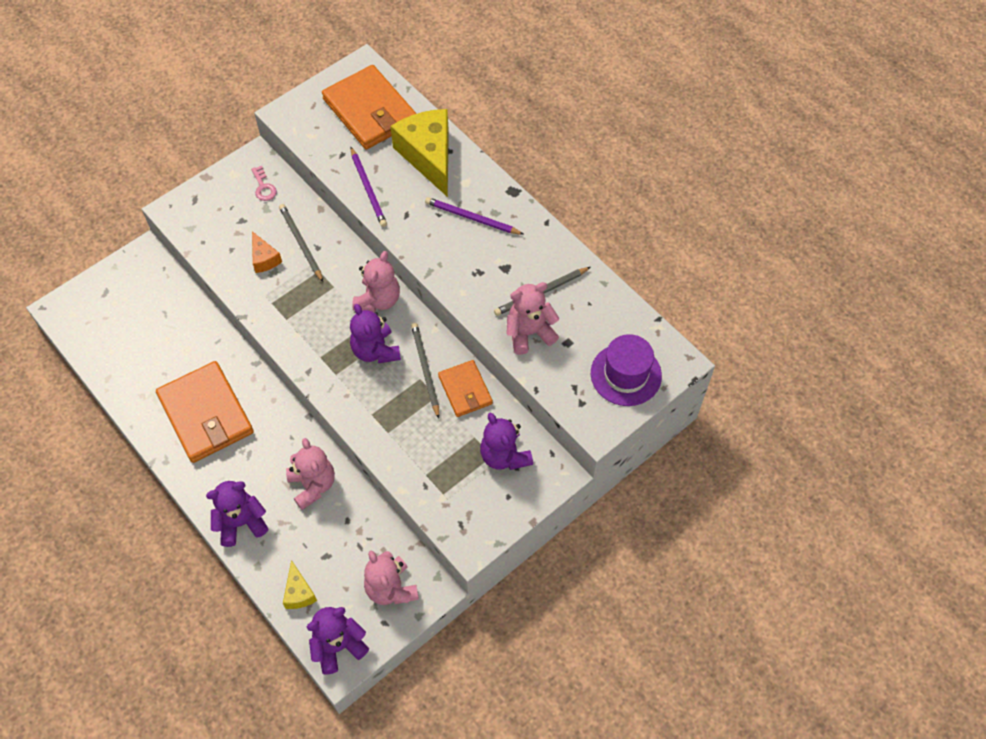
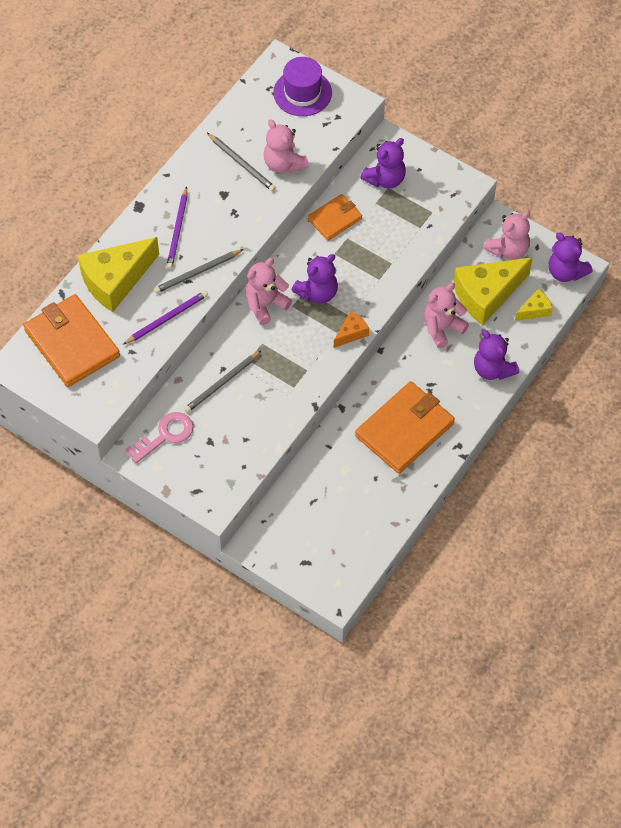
camera: 105 degrees left, 0 degrees up
(264, 187) = (165, 435): pink key -> pink key, size x1.62
(264, 259) = (248, 408): orange cheese -> orange cheese (351, 333)
(338, 545) = (486, 295): none -> yellow cheese
(370, 111) = (72, 343): orange wallet -> orange wallet turned 75 degrees counterclockwise
(378, 300) = (265, 304): pink teddy bear -> pink teddy bear turned 45 degrees counterclockwise
(425, 369) = (324, 251): grey pencil -> grey pencil (197, 273)

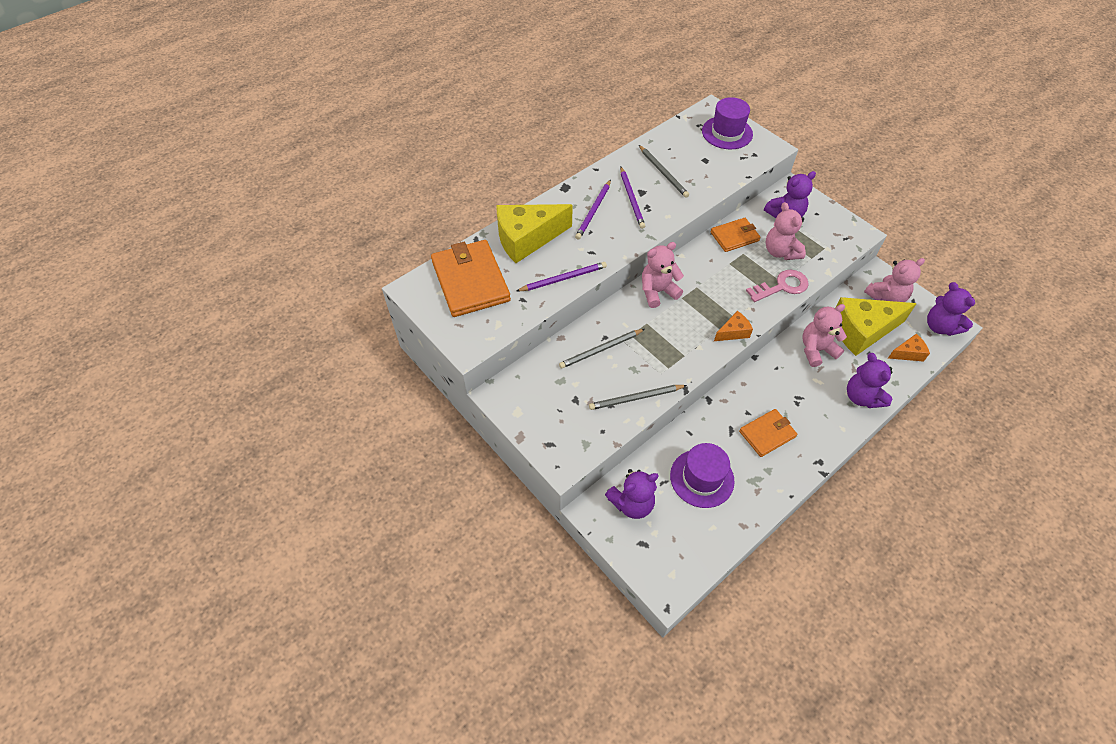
camera: 15 degrees right, 5 degrees down
(165, 435) = (534, 384): pink key -> pink key (782, 286)
(197, 273) = (601, 247): grey pencil -> grey pencil (635, 398)
(215, 206) = (631, 199): none -> purple pencil
(284, 163) = (700, 179): pink teddy bear -> pink teddy bear (780, 252)
(317, 292) = (707, 291): purple teddy bear -> purple teddy bear (632, 503)
(349, 488) = (702, 478): none -> purple hat
(405, 430) = (767, 434): orange wallet -> orange wallet, size x0.56
(535, 310) = (908, 353): yellow cheese -> orange cheese

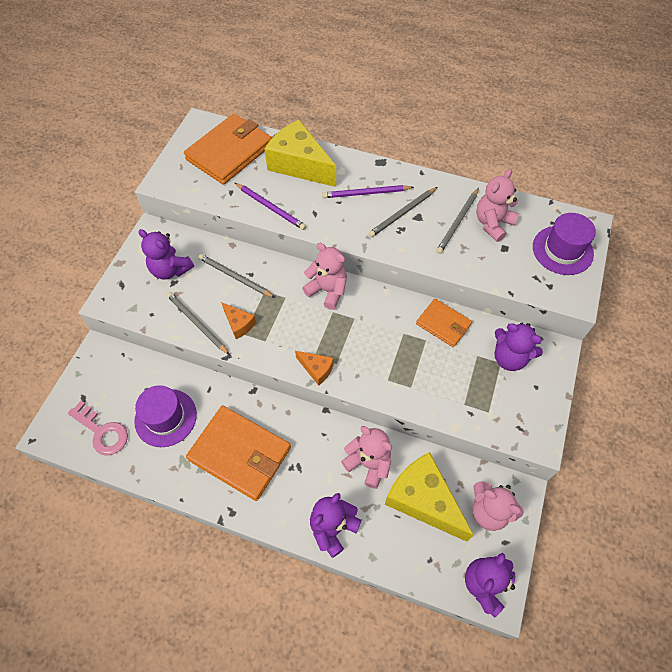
camera: 60 degrees right, 5 degrees up
(631, 199) = (402, 213): purple pencil -> grey pencil
(632, 503) = (117, 375): purple teddy bear -> purple teddy bear (170, 269)
(767, 434) = (240, 454): orange wallet -> orange wallet, size x1.77
(780, 252) = (452, 372): pink teddy bear -> pink teddy bear (492, 223)
(782, 286) = (404, 390): pink key -> pink key (102, 431)
(908, 353) = (421, 559): orange cheese -> orange cheese (239, 324)

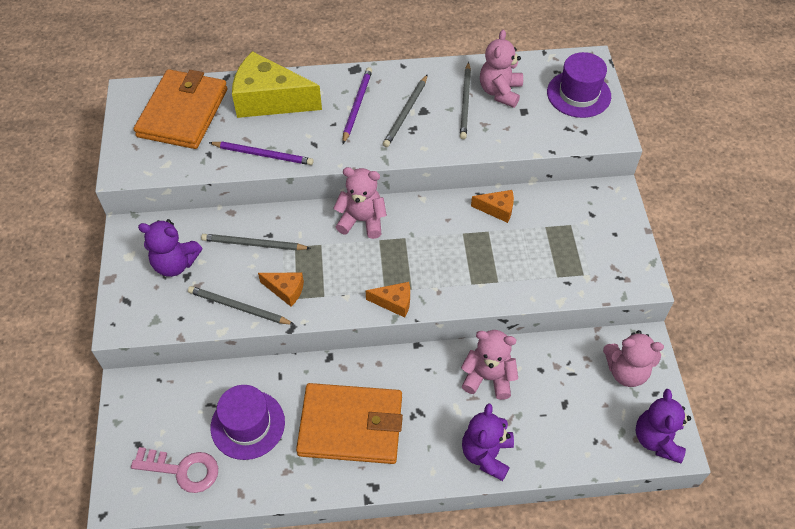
camera: 25 degrees left, 5 degrees down
(366, 193) = (357, 106): purple pencil -> purple pencil turned 135 degrees clockwise
(423, 500) = (559, 389): yellow cheese -> none
(443, 324) = (497, 209): orange wallet -> orange cheese
(509, 358) = (576, 216): purple teddy bear -> none

